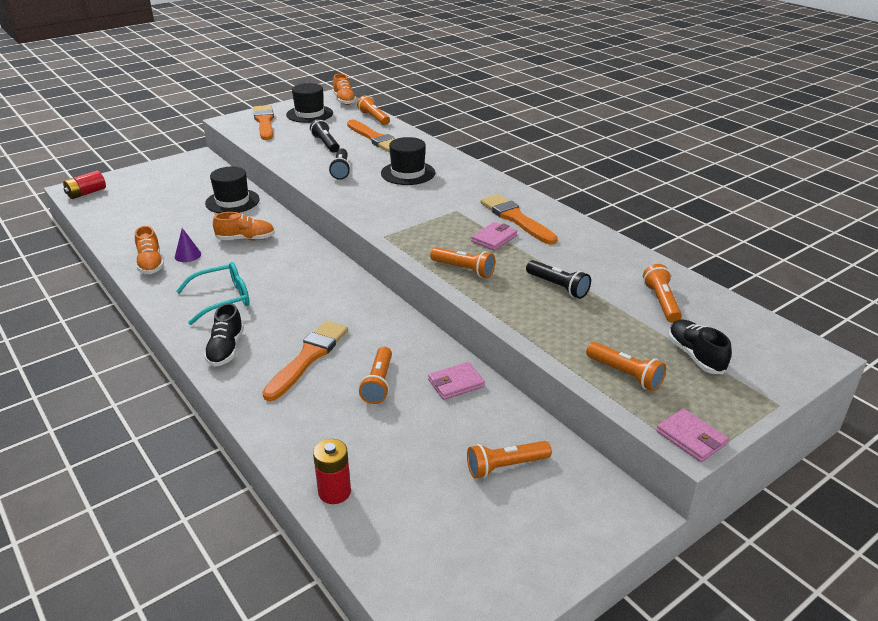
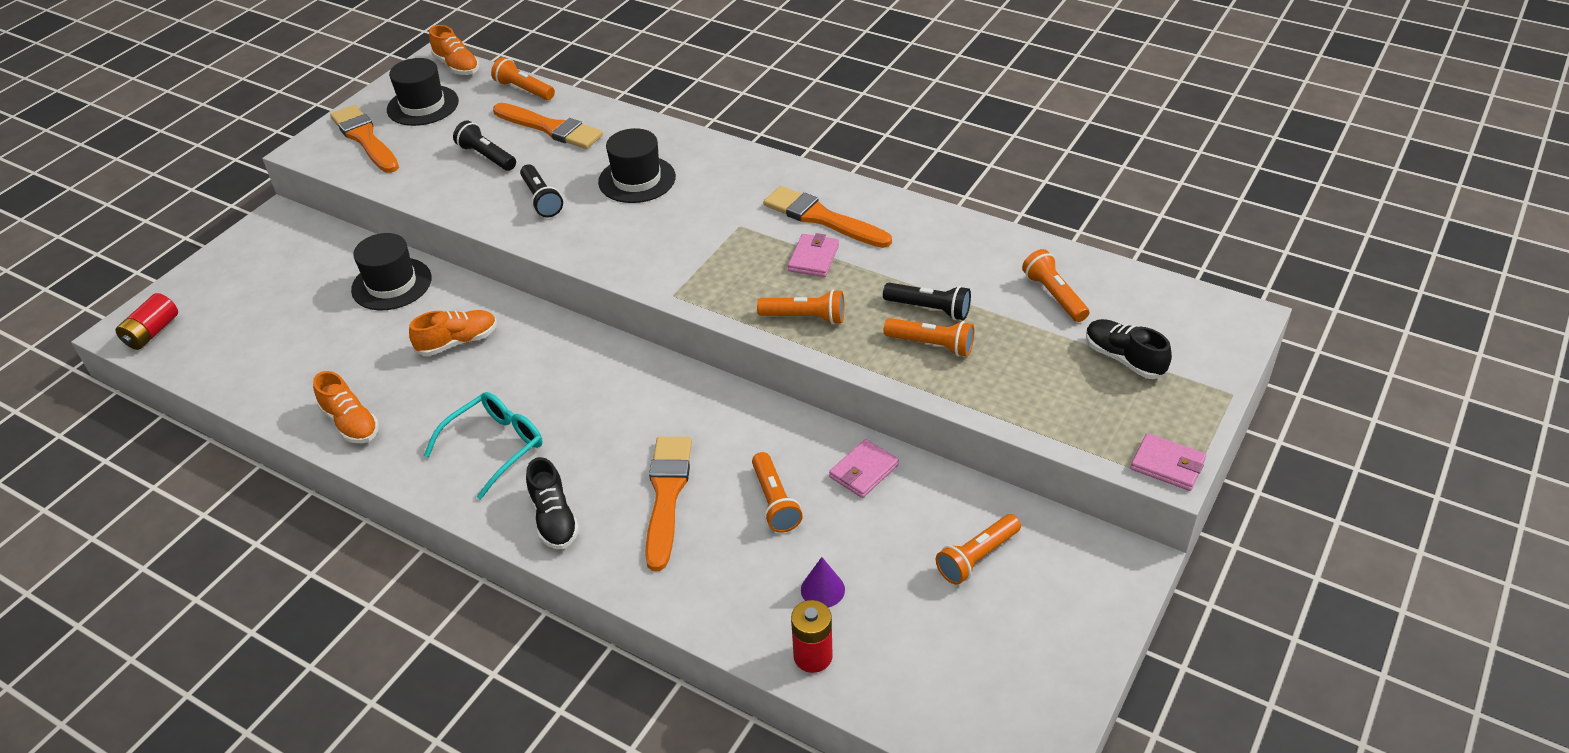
camera: 20 degrees left, 10 degrees up
(188, 255) = (394, 393): purple cone -> purple cone (822, 589)
(625, 374) = (1064, 408): orange flashlight -> orange flashlight (931, 345)

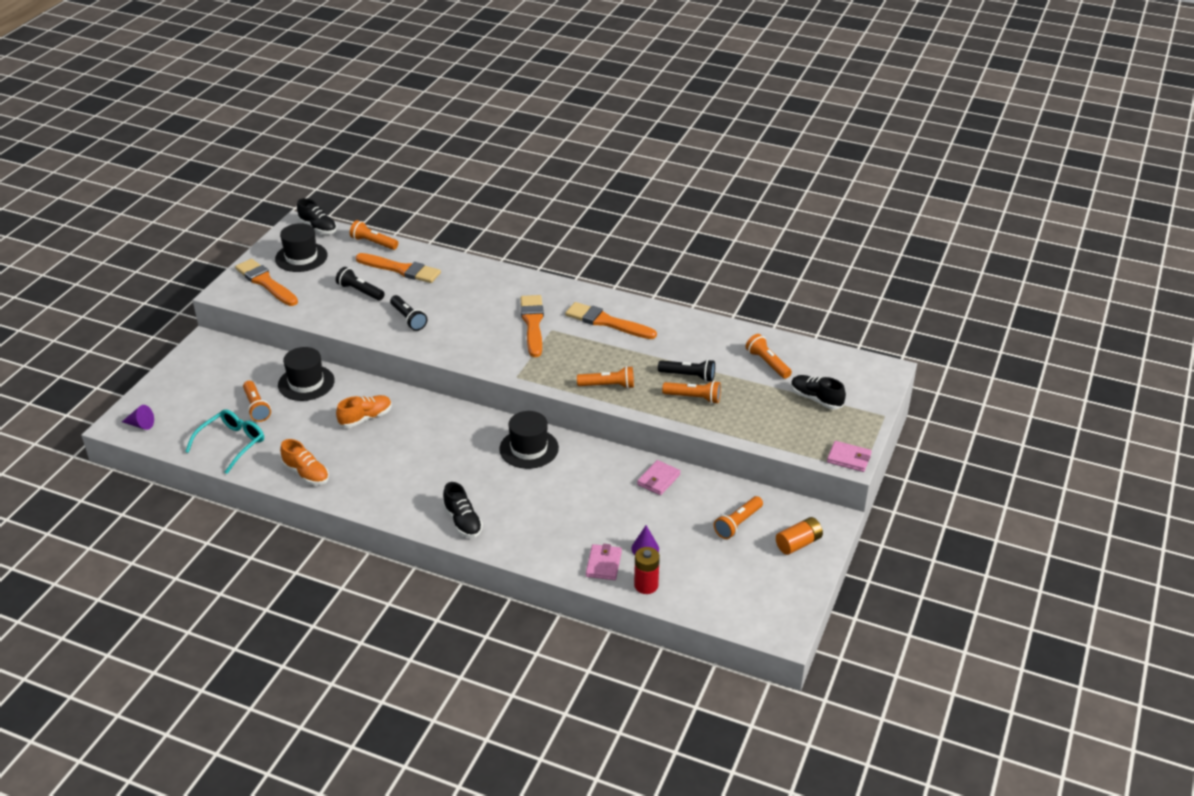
camera: 10 degrees left, 5 degrees down
(152, 332) = (140, 425): red battery -> purple cone
(457, 66) = (318, 227): orange shoe -> black shoe
(495, 446) = (411, 481): turquoise glasses -> turquoise glasses (232, 444)
(637, 179) = (472, 302): black hat -> black hat (529, 448)
(667, 495) = (533, 502): orange brush -> orange brush (533, 323)
(775, 502) = (605, 501): orange flashlight -> orange flashlight (256, 407)
(813, 258) = (606, 348): pink wallet -> pink wallet (603, 564)
(1071, 601) = (798, 543): none -> orange battery

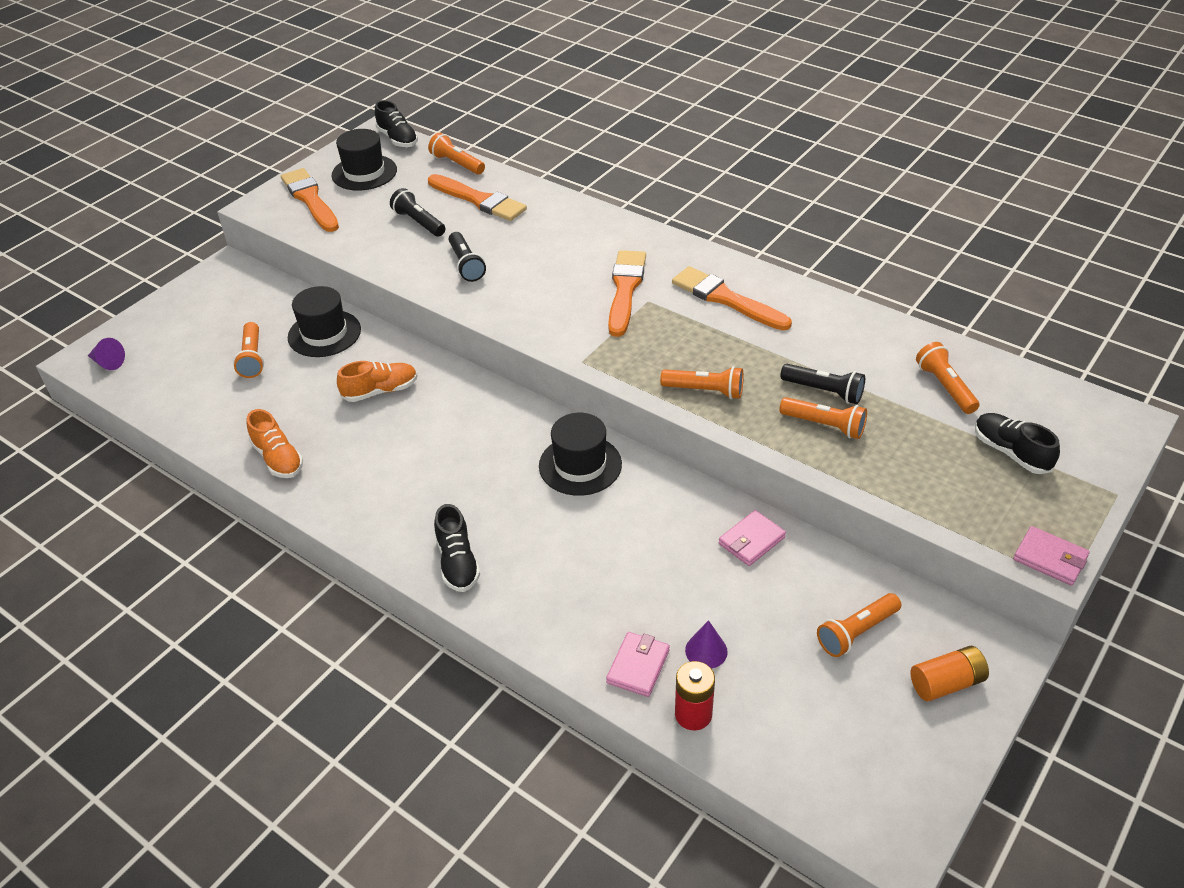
camera: 15 degrees right, 5 degrees up
(232, 444) = (204, 403): turquoise glasses -> none

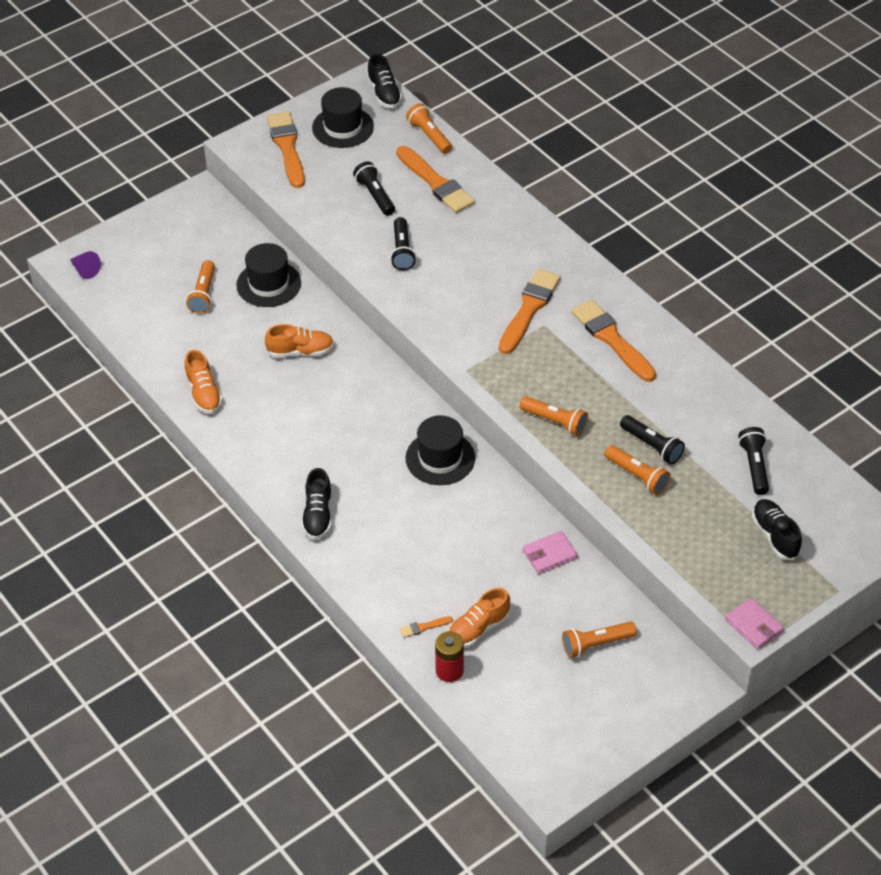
camera: 15 degrees right, 5 degrees up
(638, 666) = (423, 627): pink wallet -> orange brush
(706, 651) = (478, 629): purple cone -> orange shoe
(945, 387) = (754, 466): orange flashlight -> black flashlight
(946, 683) = (643, 697): orange battery -> none

